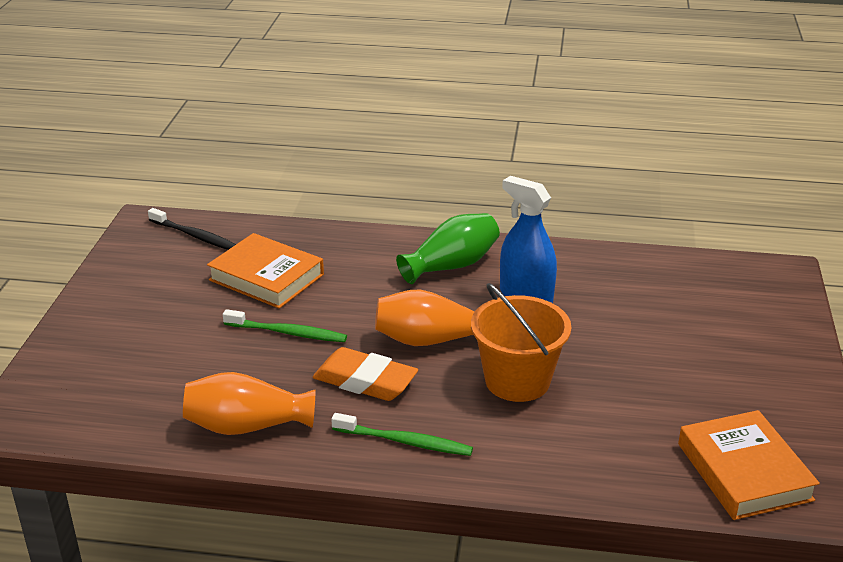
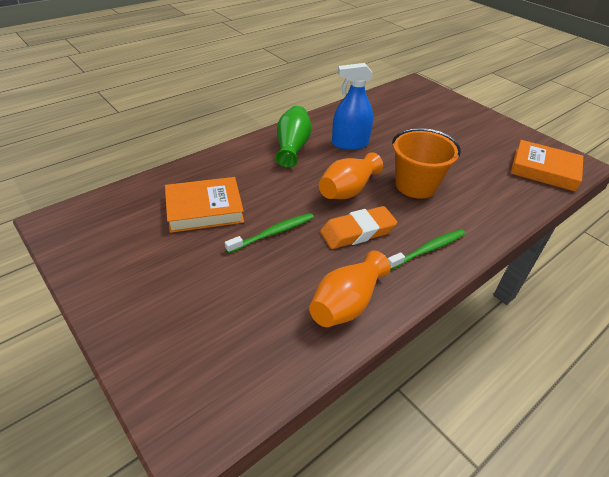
camera: 50 degrees left, 10 degrees up
(196, 236) = (112, 210): black toothbrush -> none

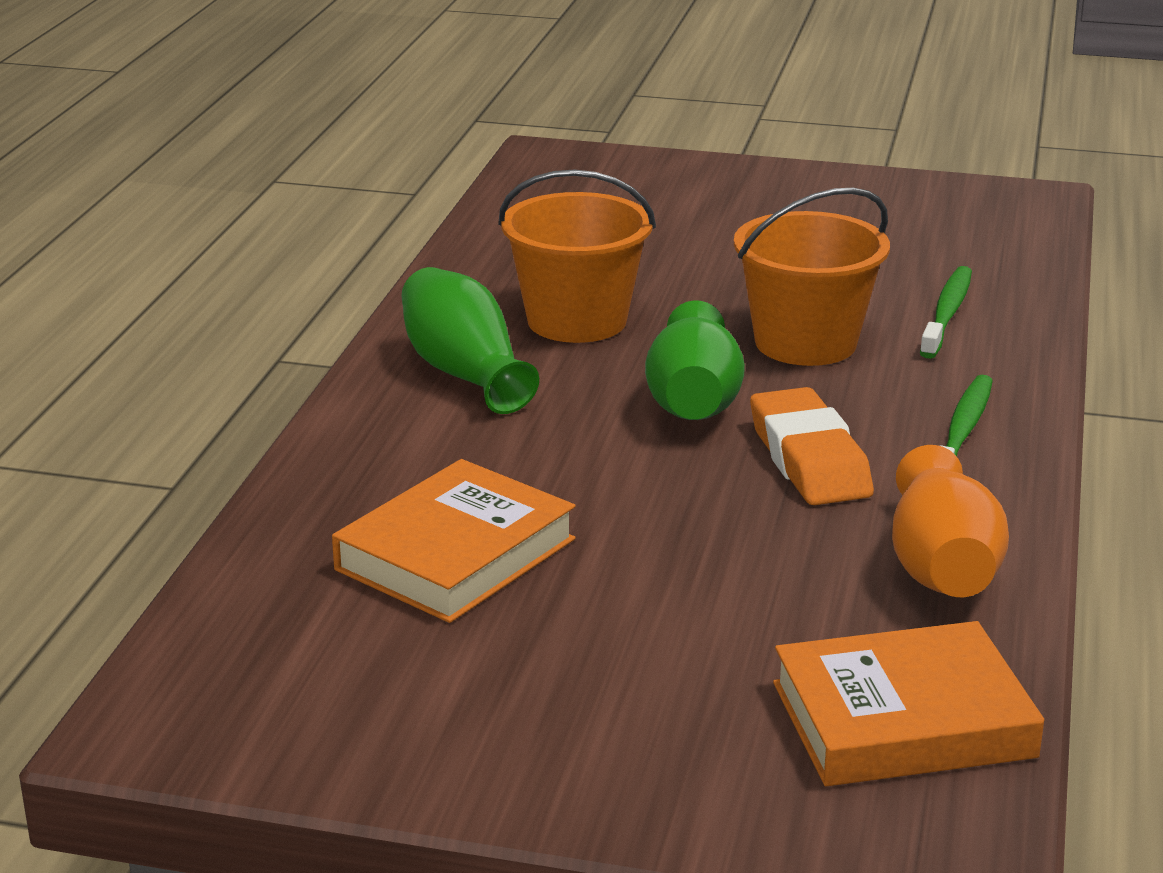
camera: 35 degrees left, 15 degrees down
(273, 233) = (659, 529): green toothbrush -> green toothbrush (947, 313)
(348, 190) = (693, 401): orange vase -> green vase
(350, 144) = (577, 320): blue spray bottle -> orange bucket
(357, 232) = (809, 459): orange eraser -> orange eraser turned 45 degrees counterclockwise
(544, 170) = (986, 229): orange book -> orange book (902, 719)

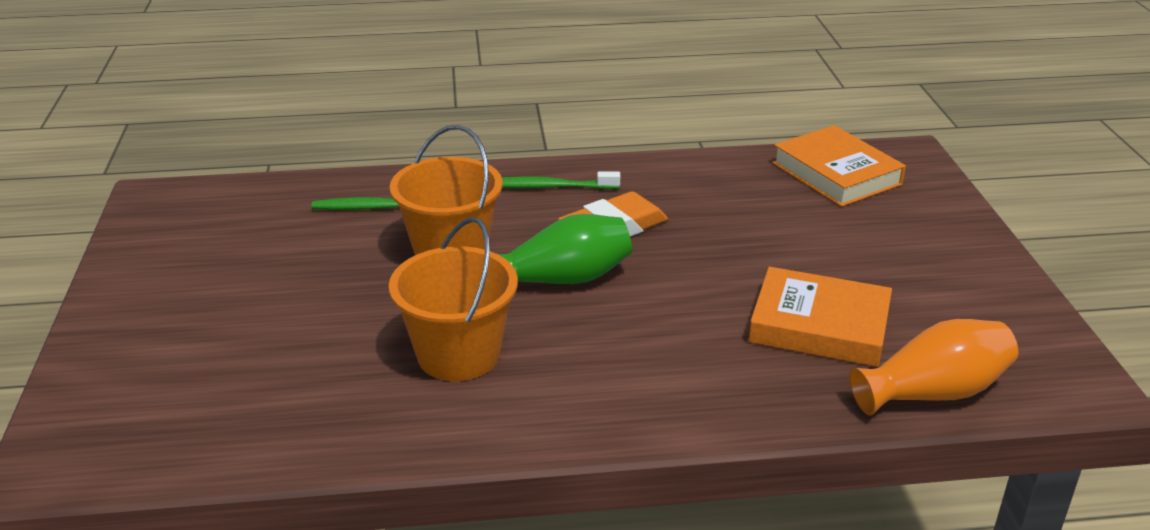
camera: 110 degrees left, 5 degrees up
(465, 373) = (578, 387): green vase -> none
(941, 567) = (699, 178): orange vase -> orange vase (933, 393)

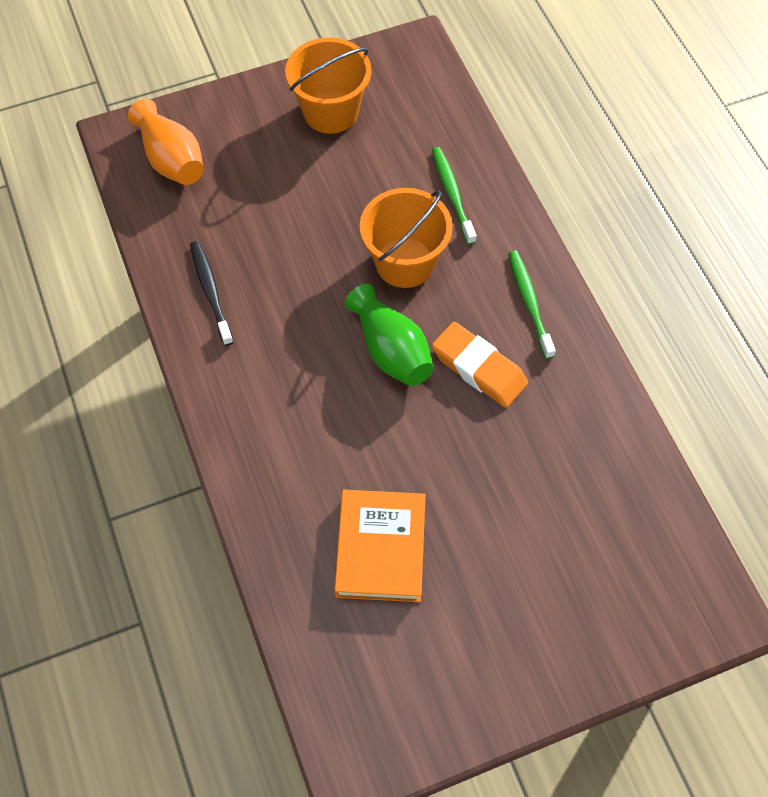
camera: 75 degrees right, 30 degrees up
(399, 409) = (210, 291): none -> black toothbrush
(458, 355) = (276, 307): orange bucket -> orange bucket (330, 112)
(836, 174) = (648, 543): orange book -> none
(933, 393) = (312, 641): orange vase -> orange vase (171, 159)

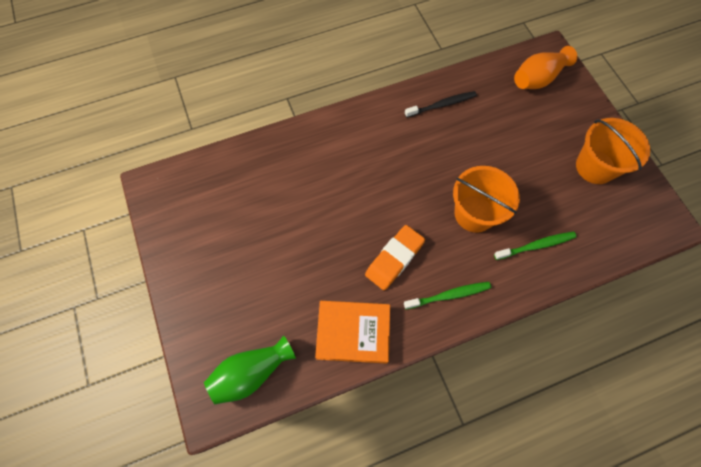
camera: 90 degrees right, 5 degrees up
(380, 548) = (271, 199): orange book -> orange book (353, 333)
(390, 350) = (406, 205): green vase -> green vase (251, 372)

